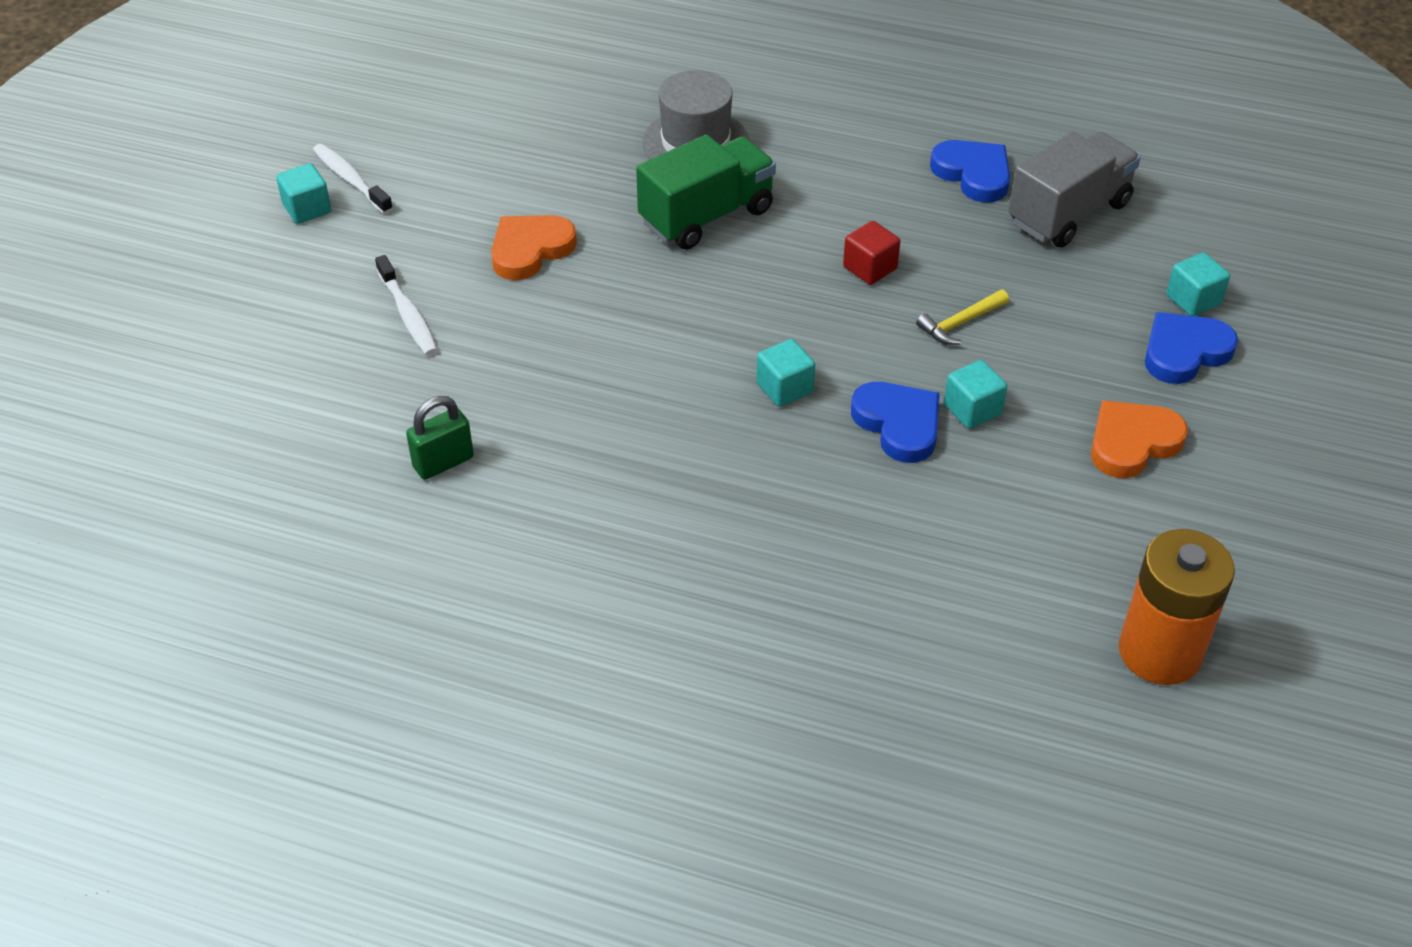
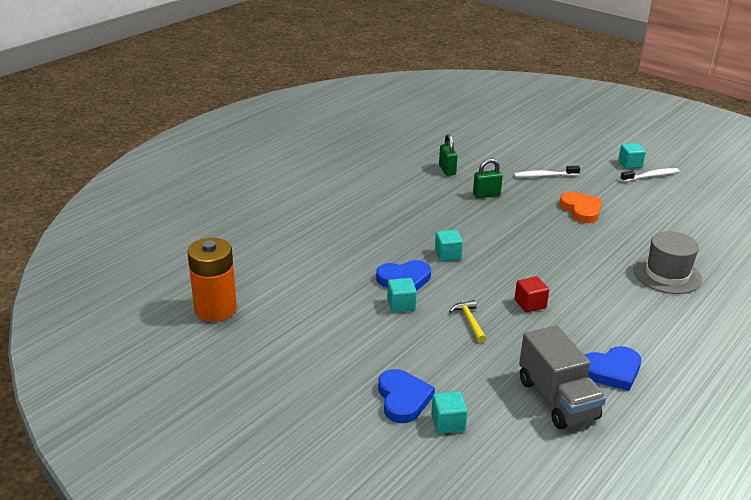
camera: 110 degrees right, 15 degrees down
(530, 381) = (486, 195): none -> green padlock
(706, 216) = (594, 263): green truck -> none
(1132, 443) = (345, 350): orange heart -> none

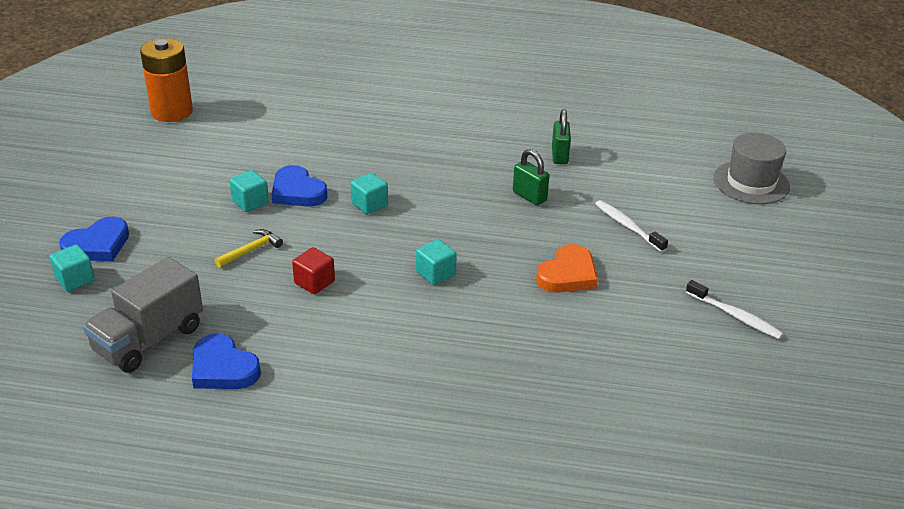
camera: 60 degrees right, 5 degrees up
(447, 170) = (559, 156): green padlock -> green padlock turned 45 degrees counterclockwise
(630, 164) = (749, 290): turquoise cube -> turquoise cube (435, 273)
(667, 274) = (469, 377): grey hat -> grey hat (751, 182)

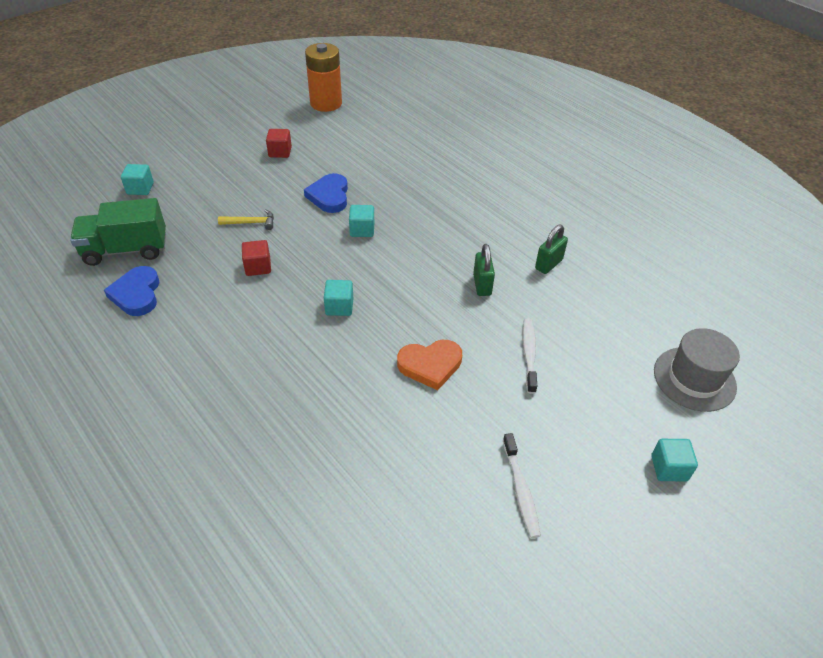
camera: 40 degrees right, 10 degrees up
(97, 245) = (178, 172): blue heart -> none
(149, 339) = (126, 250): grey truck -> green truck
(187, 176) = (280, 152): none -> red cube
(250, 202) = (292, 189): turquoise cube -> turquoise cube (669, 468)

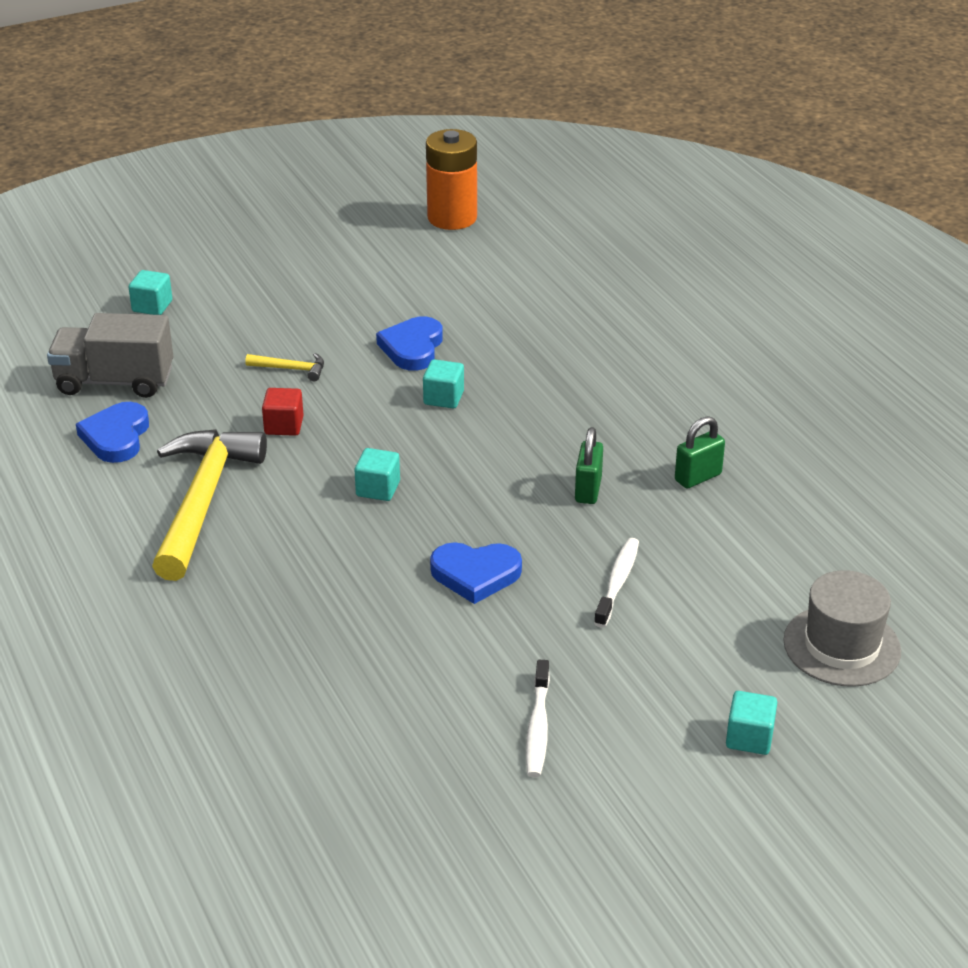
camera: 15 degrees right, 10 degrees down
(126, 250) = (115, 381): green truck -> grey truck
(215, 336) = (203, 500): none -> yellow hammer
(280, 152) = (361, 280): red cube -> none
(430, 365) = (475, 574): orange heart -> blue heart

